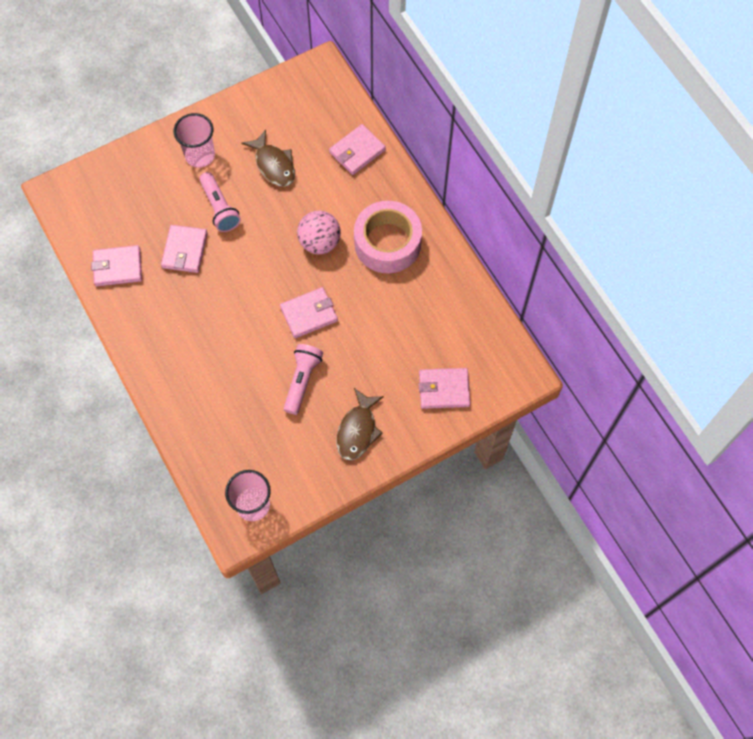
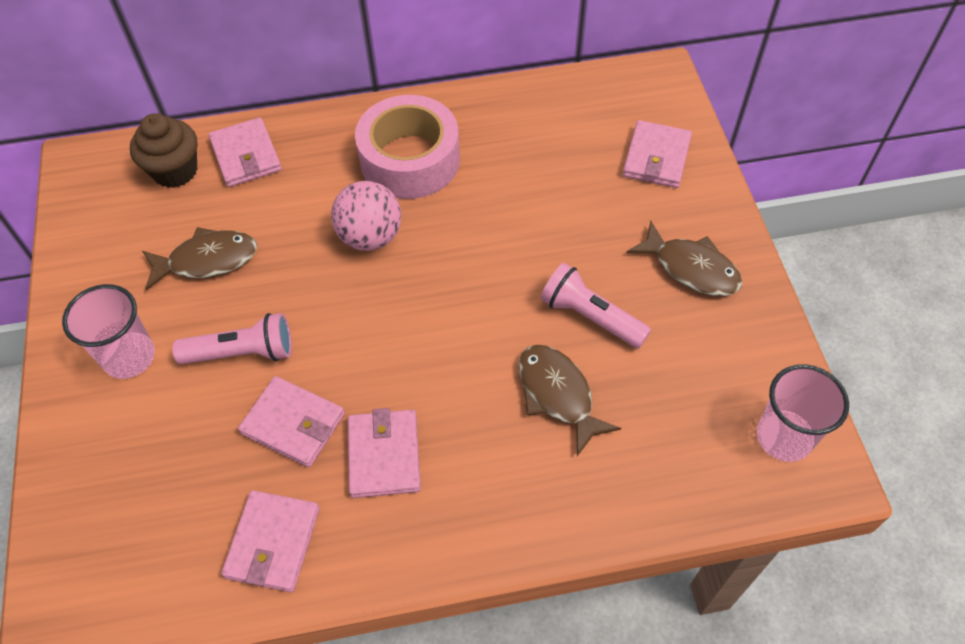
camera: 70 degrees left, 10 degrees down
(243, 377) = (558, 395): none -> brown fish
(309, 314) = (483, 280): pink wallet -> pink wallet (384, 455)
(332, 119) = (175, 171): none -> brown cupcake

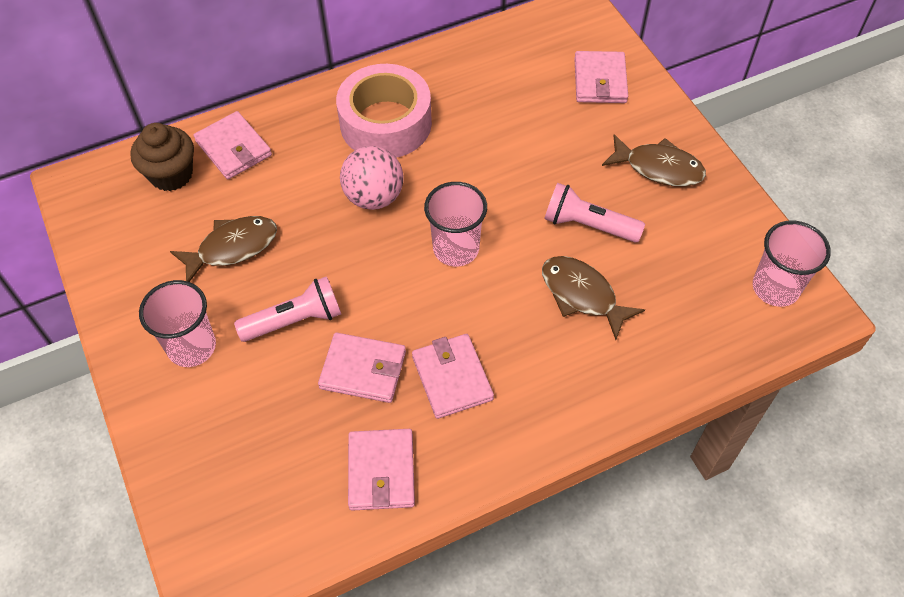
camera: 15 degrees left, 0 degrees up
(437, 312) = (456, 249): none -> pink cup

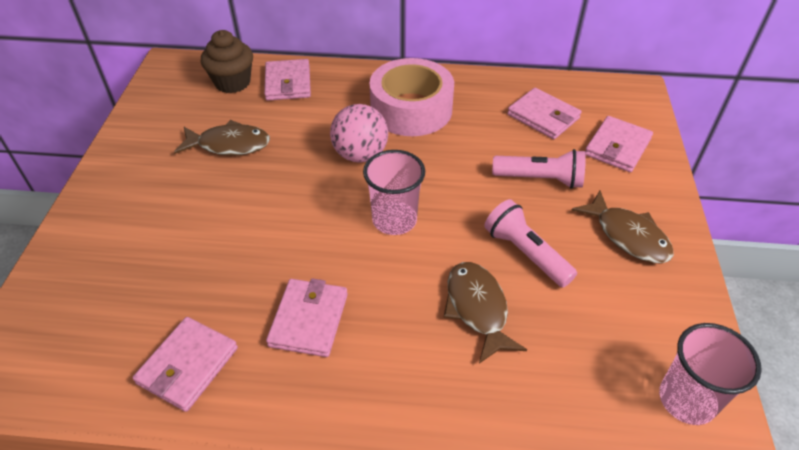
camera: 30 degrees right, 10 degrees down
(191, 346) = (141, 197): pink cup -> none
(295, 320) = (227, 214): pink flashlight -> pink flashlight (540, 179)
(363, 370) = (244, 276): pink wallet -> pink wallet (543, 116)

